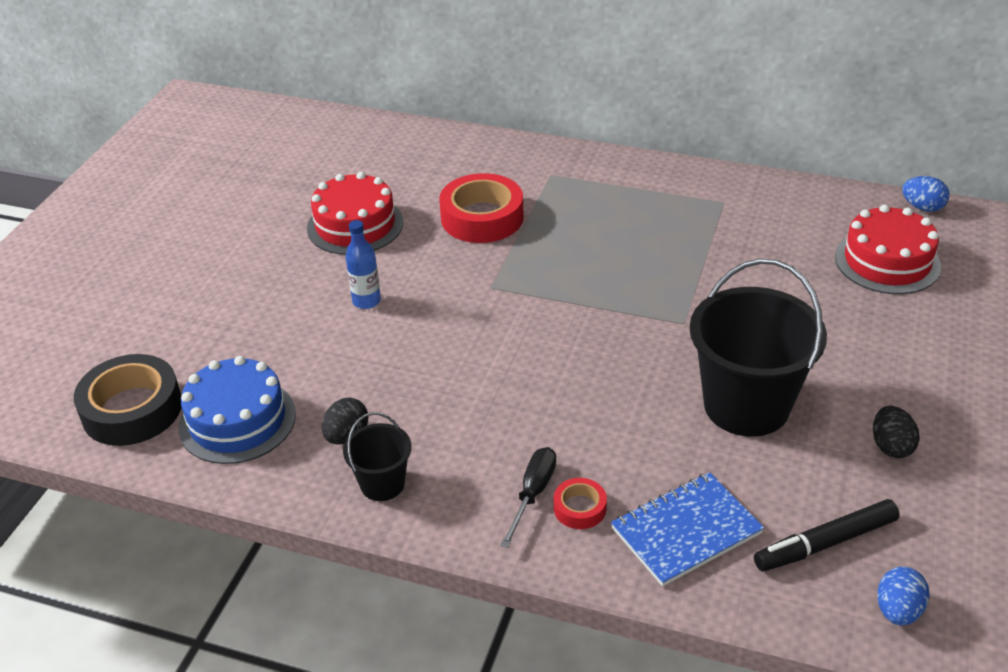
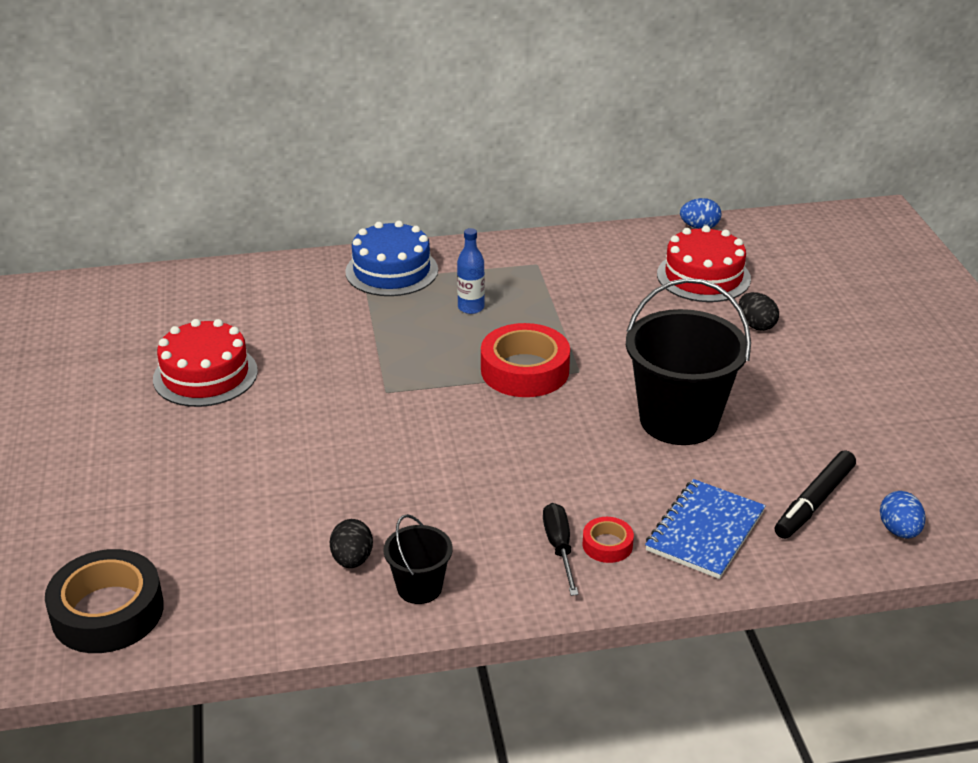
camera: 30 degrees left, 5 degrees down
(237, 420) = (231, 583): blue cake -> blue cake (391, 271)
(366, 301) = (274, 439): blue bottle -> blue bottle (471, 308)
(482, 218) = (328, 334): red tape -> red tape (525, 370)
(891, 446) = (808, 415): black egg -> black egg (756, 325)

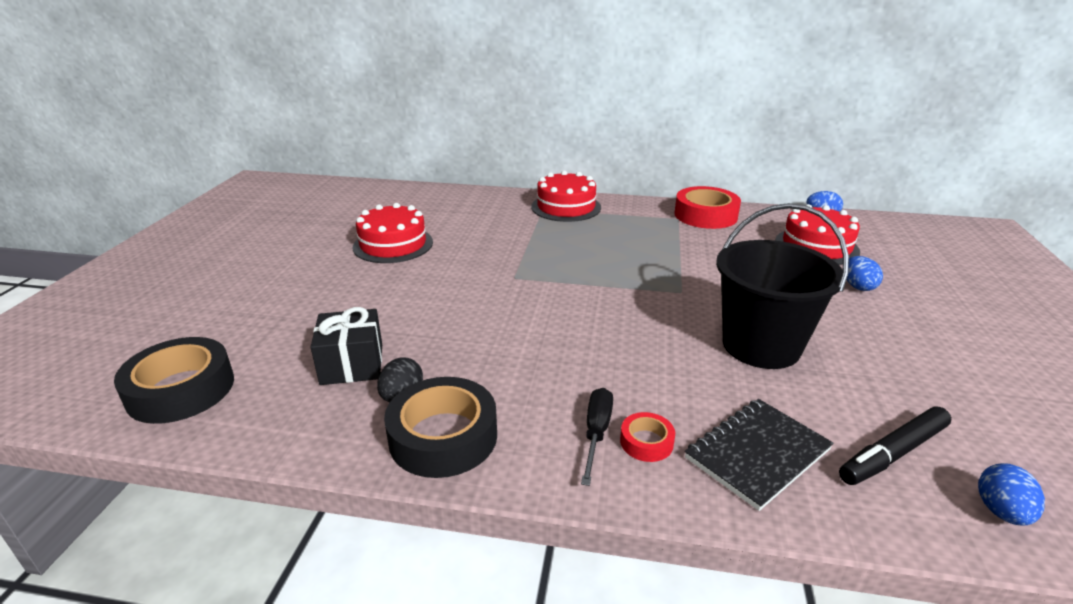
camera: 20 degrees right, 5 degrees down
(274, 539) = (352, 364): none -> black gift
(391, 271) = (566, 207): blue cake -> red cake
(419, 587) = (443, 436): black bucket -> black tape
(471, 308) = (612, 236): blue bottle -> none
(525, 370) = (634, 283): red tape -> red tape (705, 215)
(705, 531) = (757, 454): blue notebook -> black notebook
(756, 325) = (857, 286): black egg -> blue egg

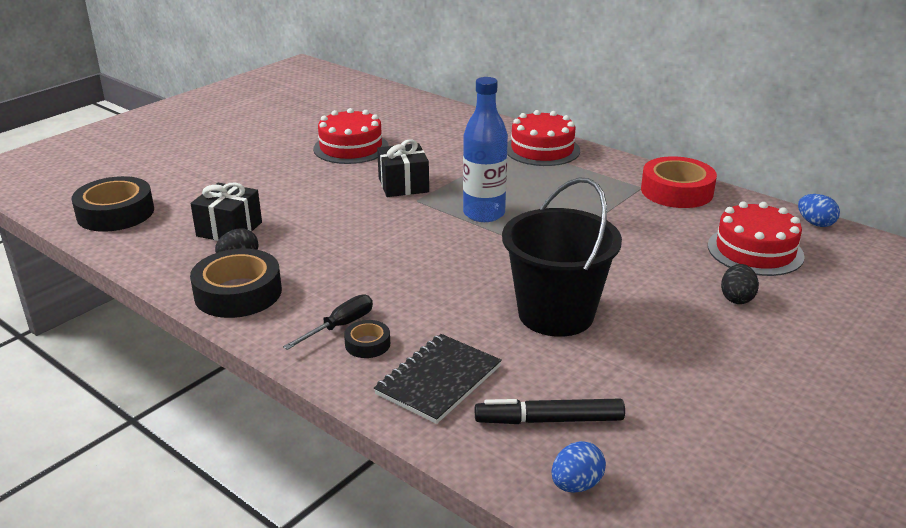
camera: 30 degrees right, 0 degrees up
(485, 266) = (403, 185): none -> black gift
(588, 273) = (484, 214): none -> blue bottle
(646, 442) = (367, 344): red tape -> black tape
(757, 454) = (438, 380): black notebook -> black notebook turned 45 degrees counterclockwise
(857, 286) = (736, 298): blue egg -> black egg

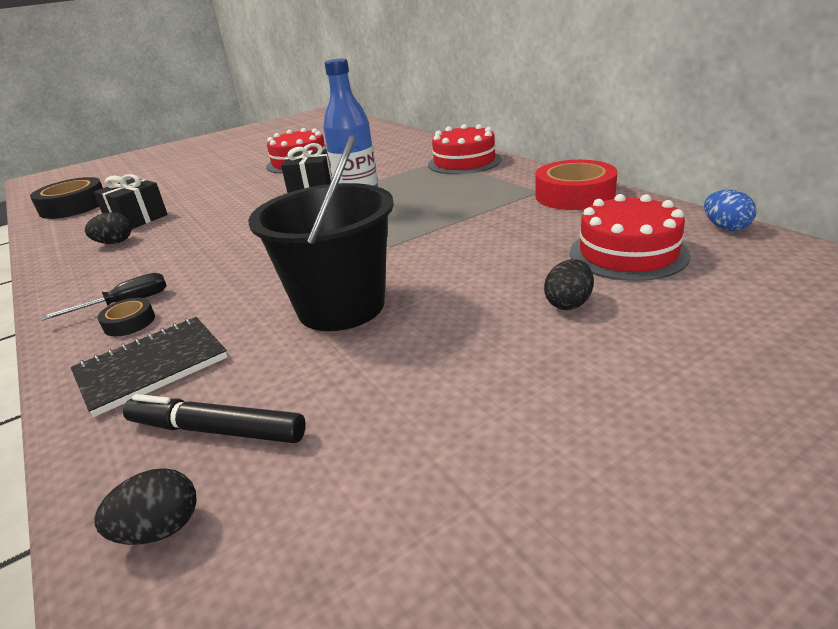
camera: 20 degrees right, 0 degrees up
(238, 293) = (81, 269): black tape -> none
(576, 484) = (160, 529): blue egg -> black egg

